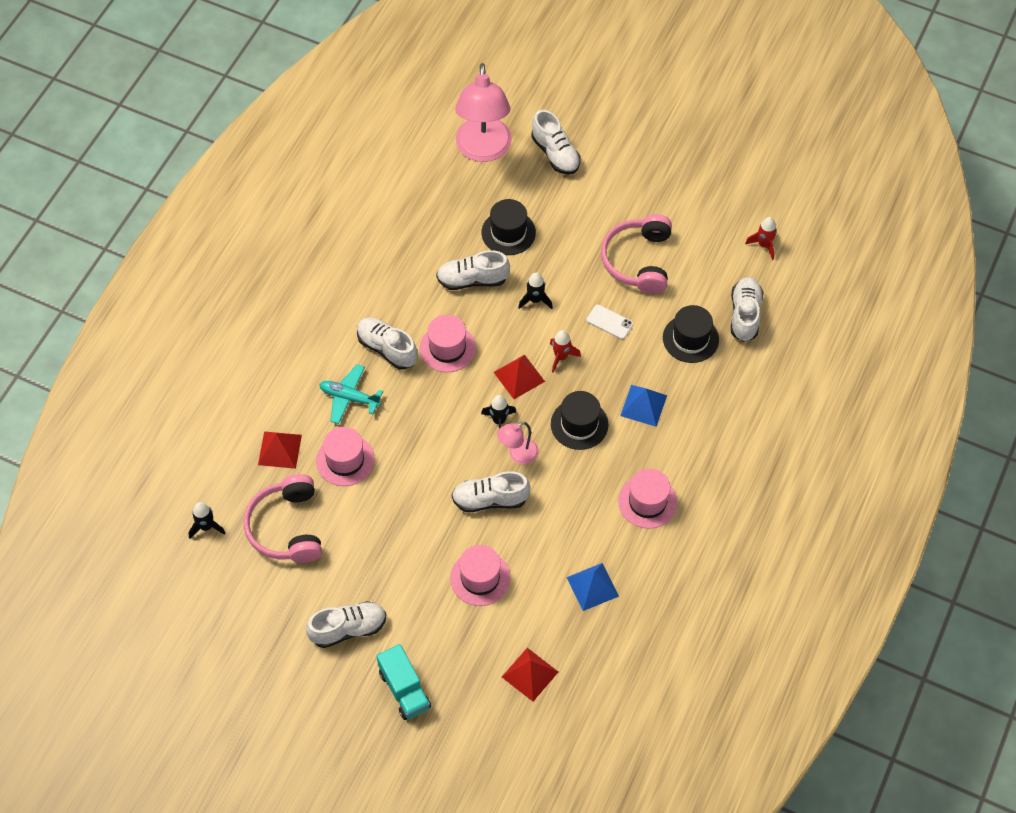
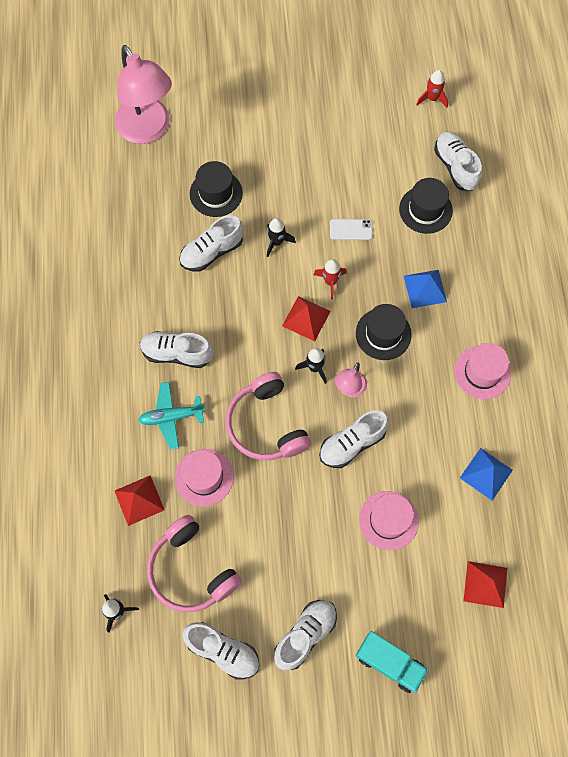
camera: 30 degrees left, 10 degrees up
(447, 348) = (229, 325): pink hat -> none
(555, 154) = (212, 103): white shoe -> white shoe (223, 651)
(638, 261) = (340, 163): pink headphones -> pink headphones (266, 424)

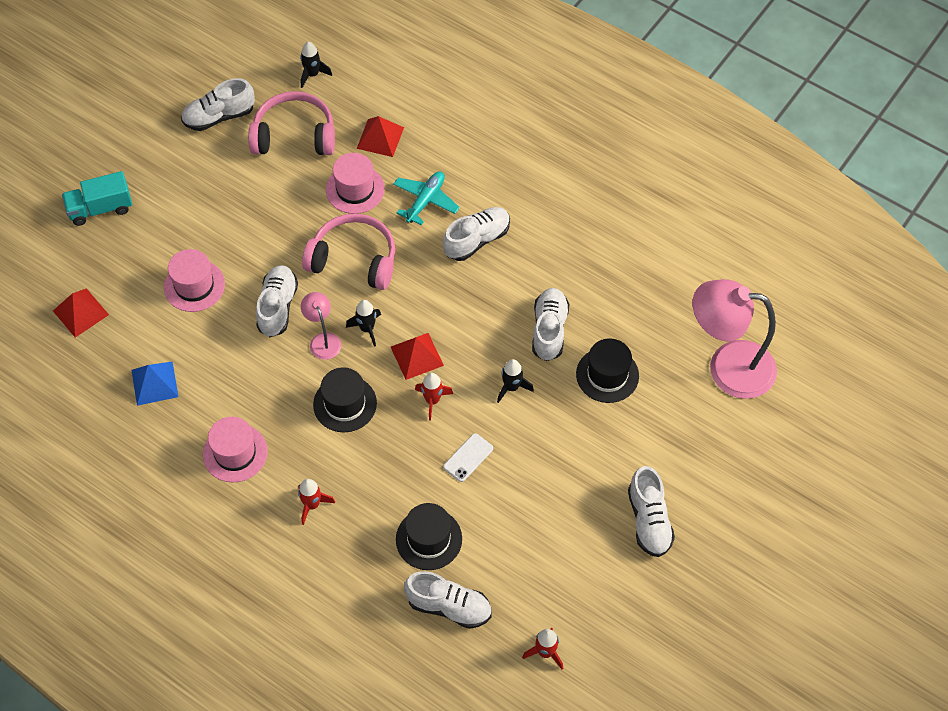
camera: 130 degrees right, 10 degrees down
(305, 635) = (175, 172): white shoe -> white shoe (649, 520)
(425, 288) = (353, 472): blue pyramid -> none
(469, 294) = (312, 505): none -> red rocket

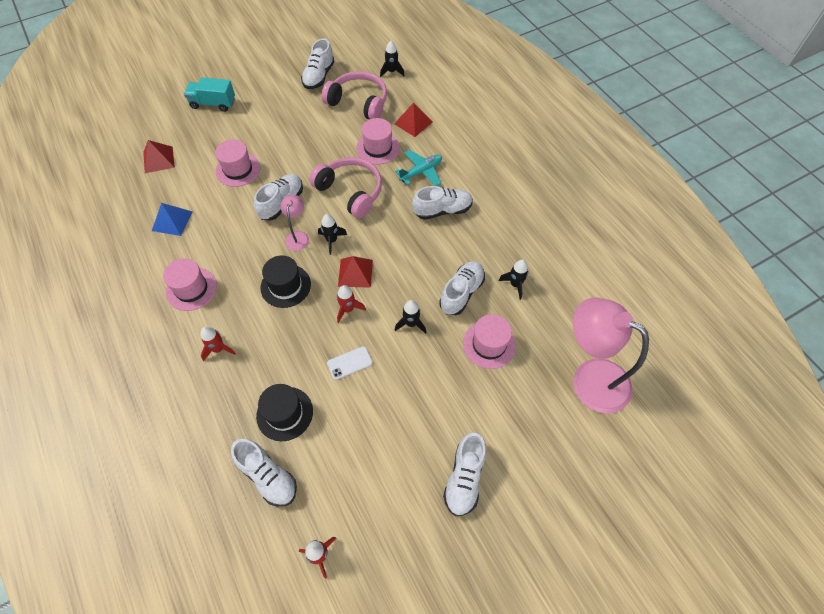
camera: 25 degrees right, 0 degrees up
(219, 116) = (319, 76): white shoe -> white shoe turned 75 degrees counterclockwise
(603, 296) = (515, 284): none -> black rocket
(607, 375) = (489, 344): black hat -> pink hat

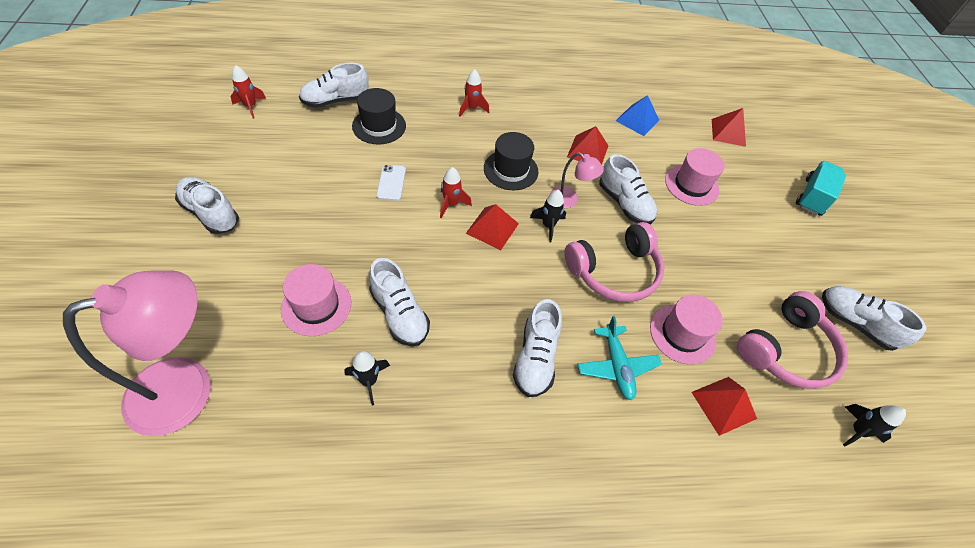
camera: 110 degrees right, 5 degrees down
(191, 289) = (547, 111): pink hat -> none
(233, 242) = (587, 151): none -> red pyramid
(411, 323) = (396, 247): black rocket -> none

